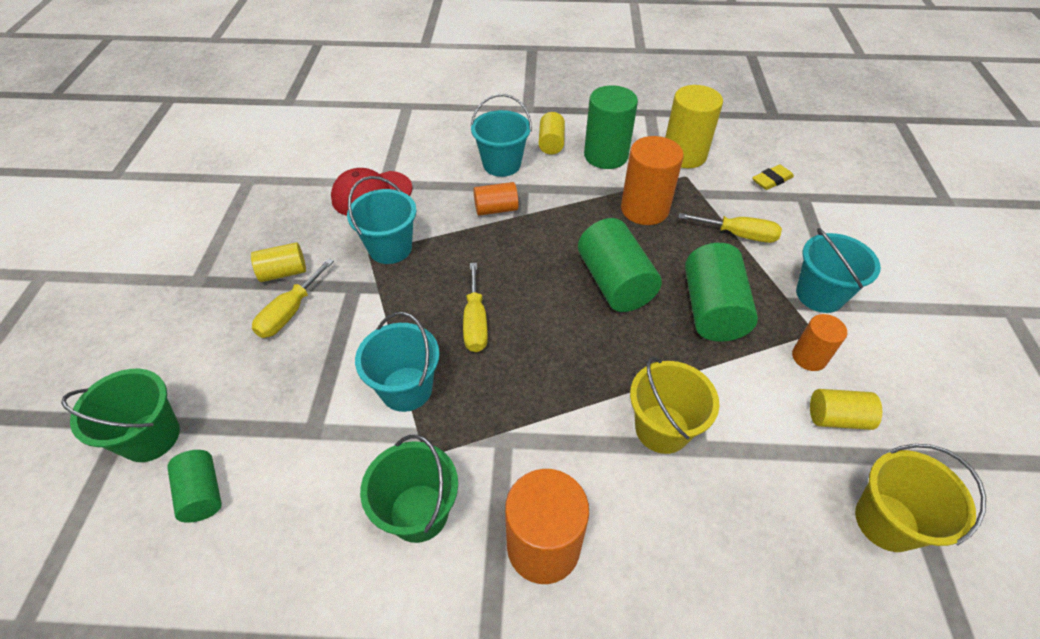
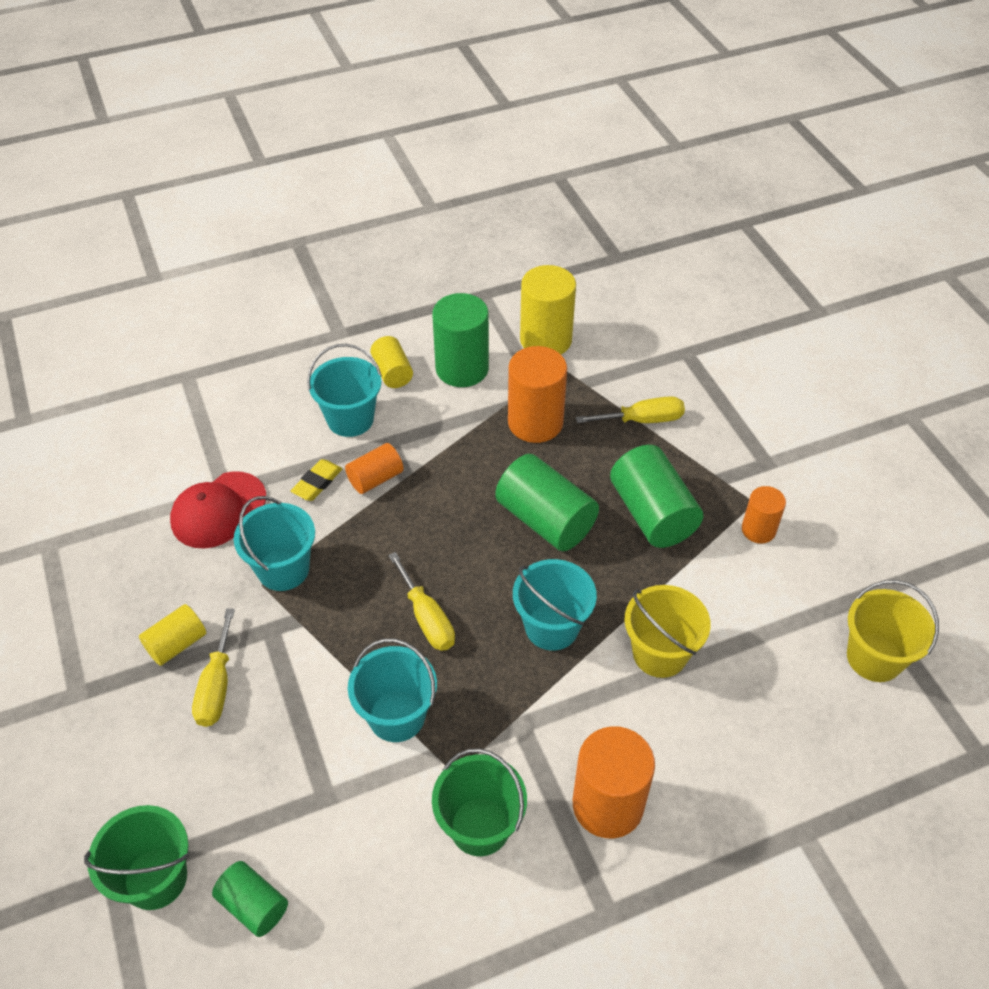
camera: 25 degrees left, 0 degrees up
(771, 180) = (648, 342): yellow eraser -> yellow eraser (317, 483)
(819, 295) = (743, 460): turquoise bucket -> turquoise bucket (551, 627)
(837, 418) = (803, 580): yellow cylinder -> none

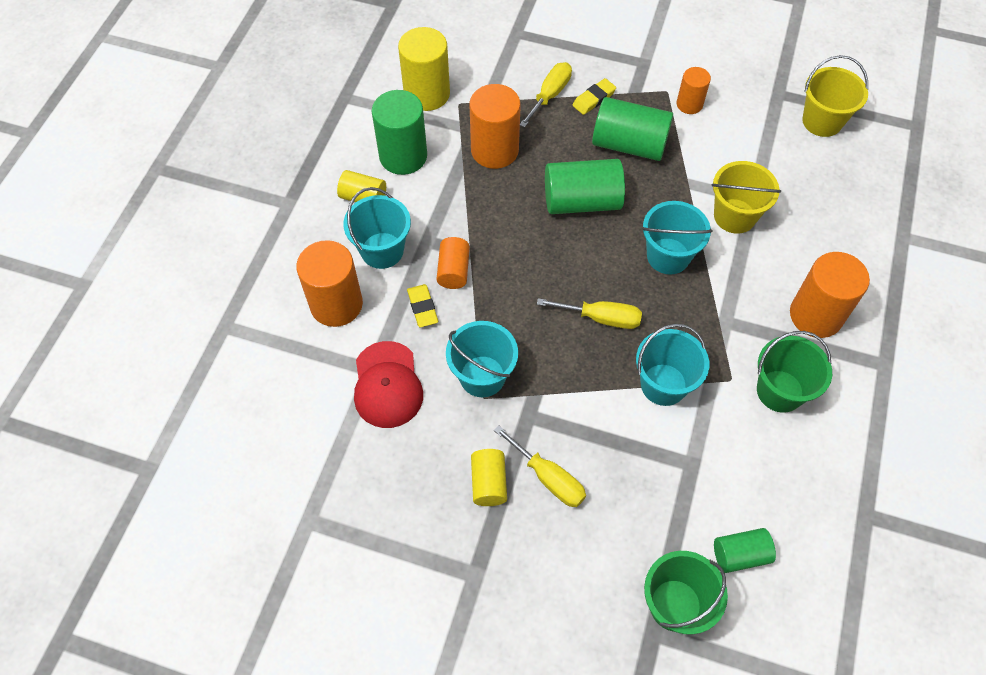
camera: 50 degrees left, 10 degrees up
(269, 426) = (336, 304): none -> orange cylinder
(676, 453) = (593, 99): none -> yellow eraser

